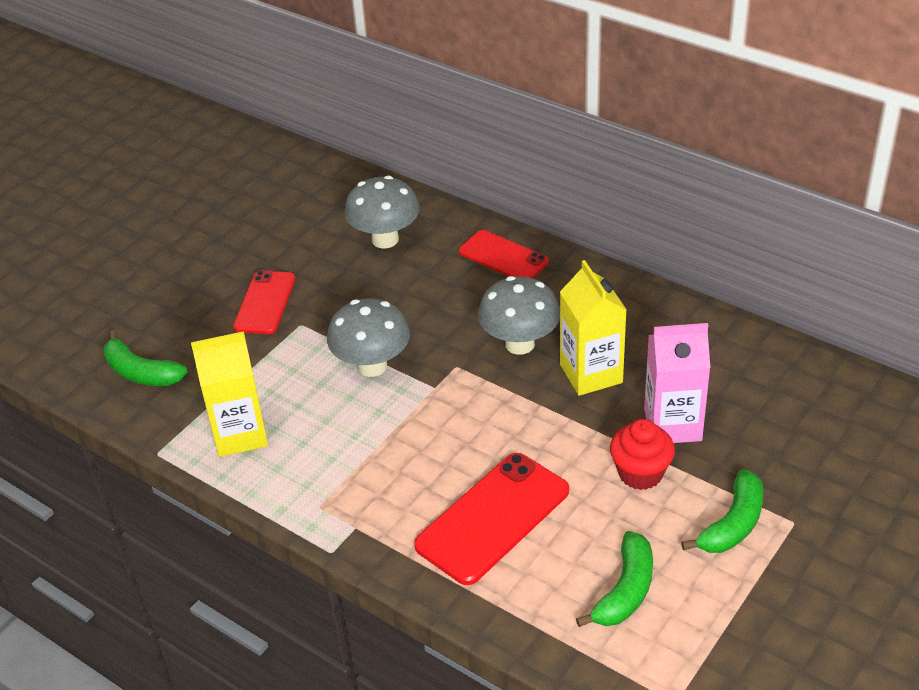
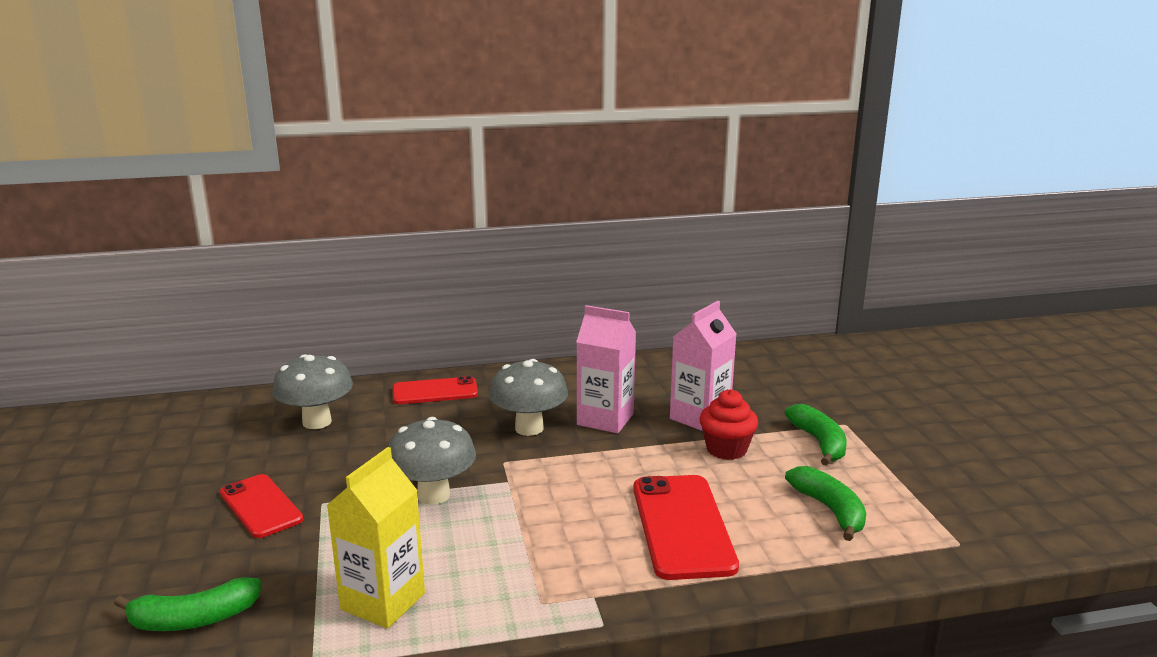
camera: 50 degrees left, 20 degrees down
(591, 374) = (605, 419): yellow carton -> pink carton

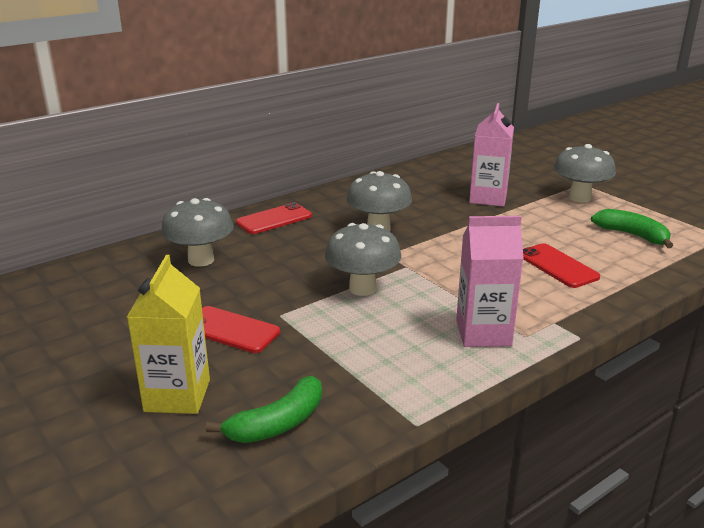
camera: 25 degrees left, 5 degrees up
(383, 601) = (414, 367): yellow carton -> yellow carton (177, 395)
(605, 419) = (426, 212): pink carton -> pink carton (483, 333)
(682, 526) = (557, 266): red phone -> red phone, size x0.65
(726, 449) = (528, 214): red cupcake -> none
(819, 442) = (579, 198): green banana -> grey mushroom

